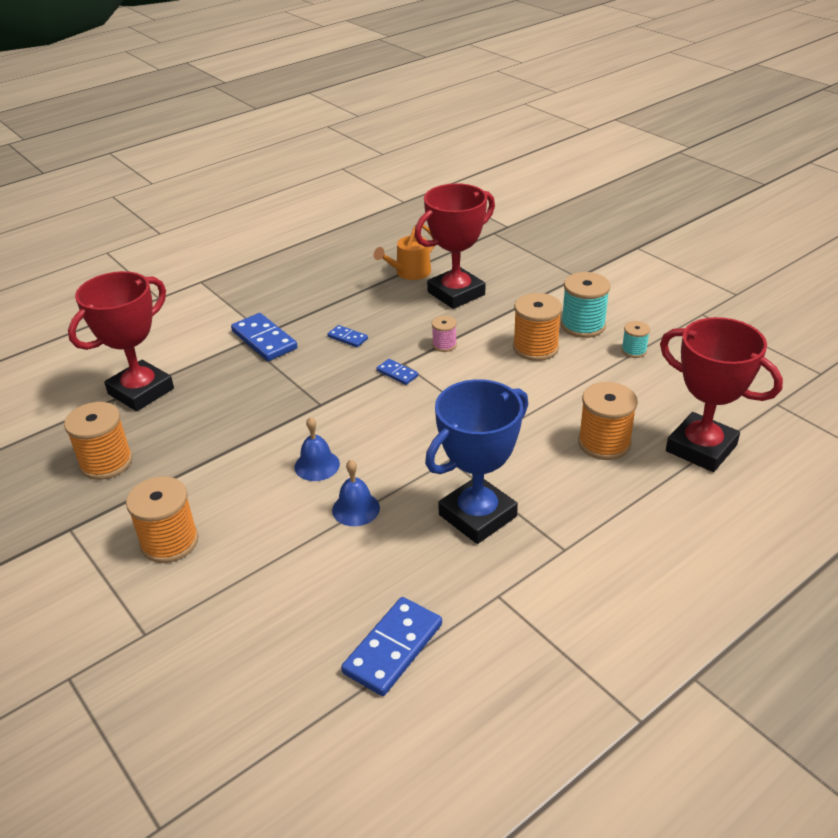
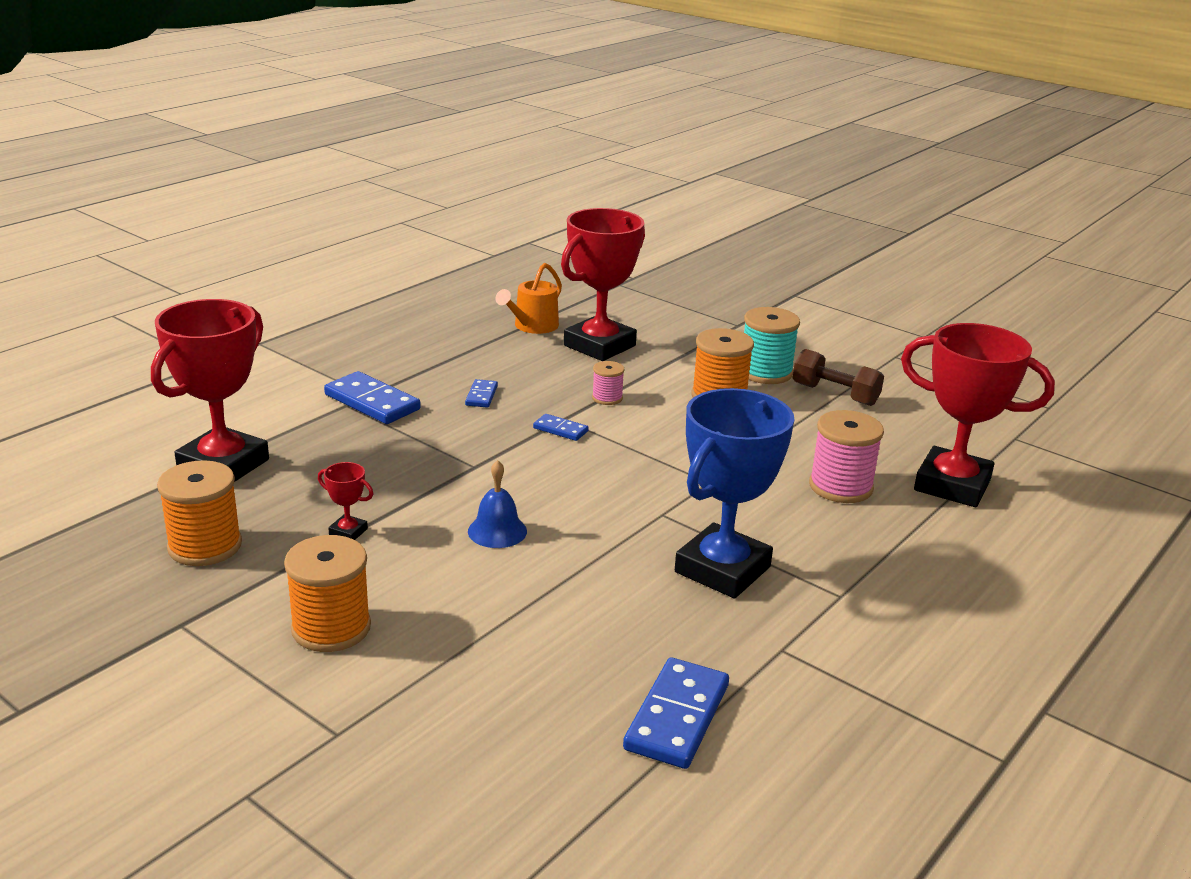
camera: 15 degrees left, 10 degrees down
(209, 457) = (348, 532): none -> red trophy
(347, 338) = (481, 396): blue domino -> blue domino turned 75 degrees clockwise
(356, 509) = (567, 573): blue bell -> none
(604, 443) = (840, 487): orange spool -> pink spool
(634, 351) = (835, 394): turquoise spool -> brown dumbbell

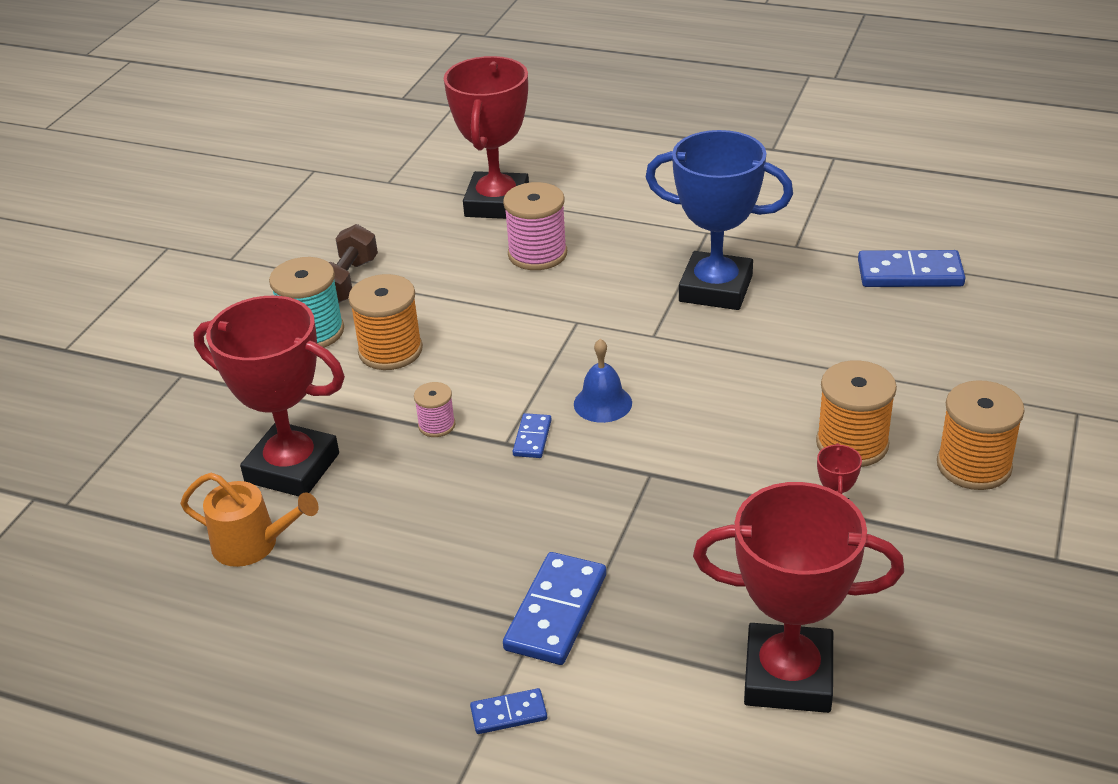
camera: 105 degrees left, 10 degrees up
(205, 546) = (940, 606): orange spool -> orange spool (852, 444)
(481, 396) = (485, 523): blue domino -> blue domino (509, 714)
(497, 531) = (755, 421): blue bell -> blue bell (602, 403)

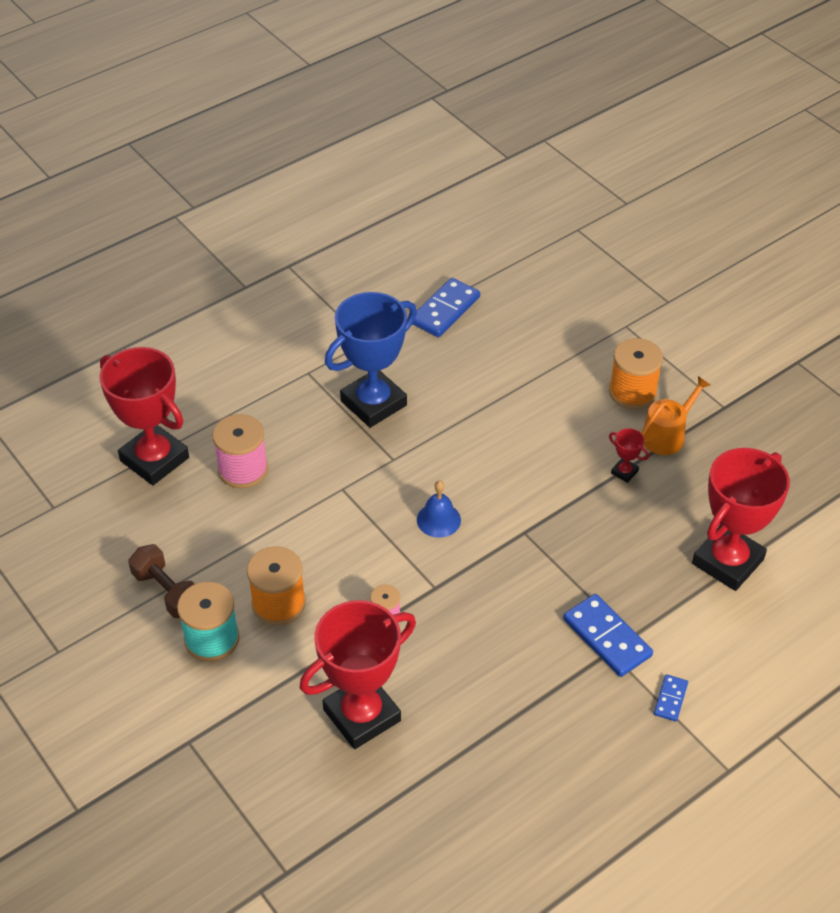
camera: 60 degrees left, 10 degrees up
(252, 544) = (424, 769): orange watering can -> orange watering can (666, 435)
(532, 438) = (442, 572): blue domino -> none
(852, 444) = (574, 429): orange spool -> none

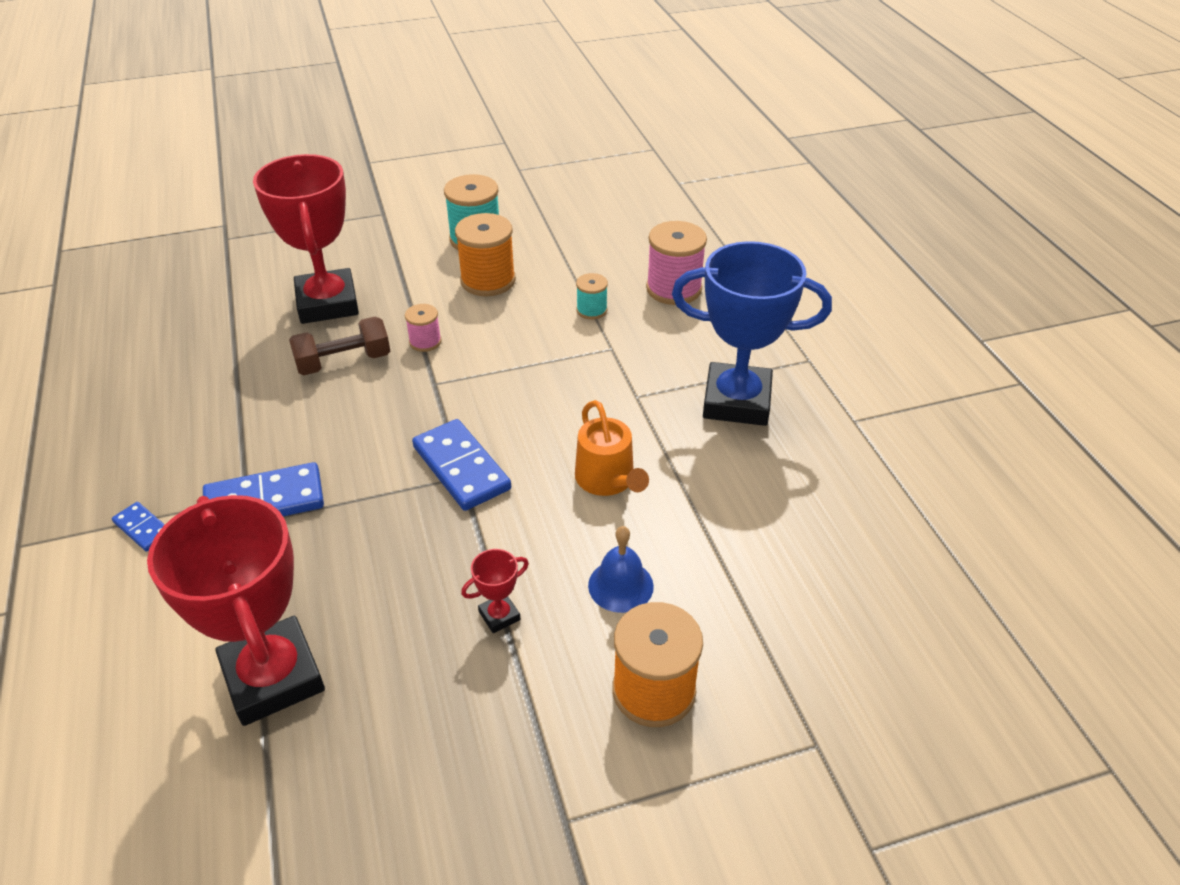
camera: 110 degrees right, 5 degrees down
(154, 459) = (713, 240): red trophy -> none
(167, 591) = (544, 225): brown dumbbell -> brown dumbbell (344, 362)
(295, 515) = (591, 310): none -> turquoise spool
(373, 403) = (736, 401): blue trophy -> blue trophy turned 60 degrees counterclockwise
(438, 520) = (524, 410): blue bell -> blue bell (620, 585)
(445, 310) = (903, 514): blue domino -> blue domino (461, 468)
(666, 435) = (543, 701): orange watering can -> orange watering can (608, 480)

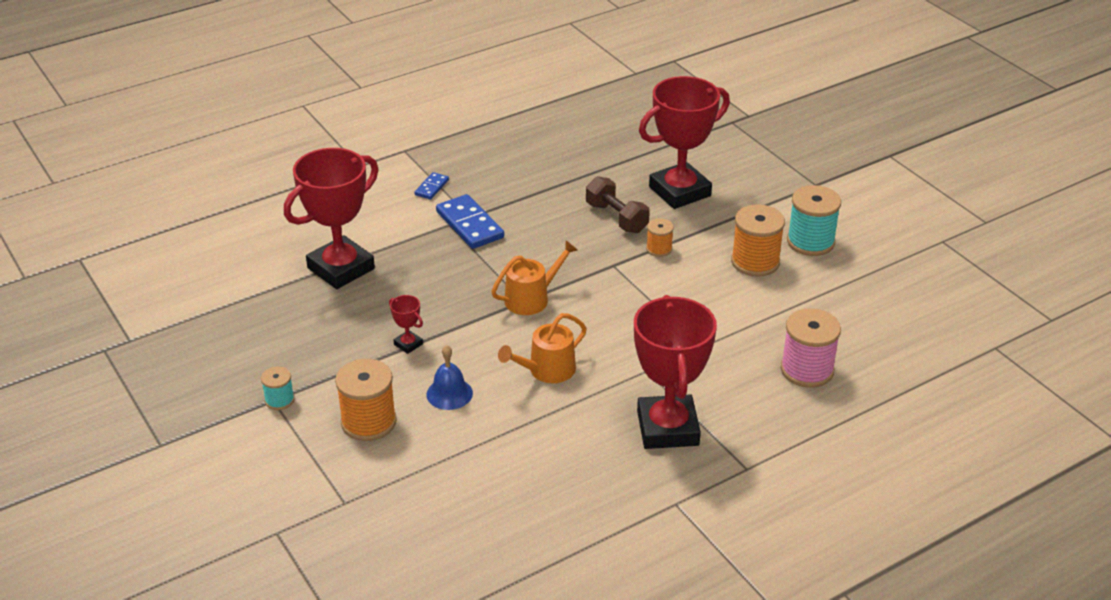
camera: 75 degrees right, 5 degrees down
(425, 342) = (659, 249): pink spool -> orange spool
(461, 468) = (531, 298): blue domino -> orange watering can
(591, 310) = (747, 326): turquoise spool -> turquoise spool (279, 400)
(736, 401) = (667, 428): blue trophy -> red trophy

